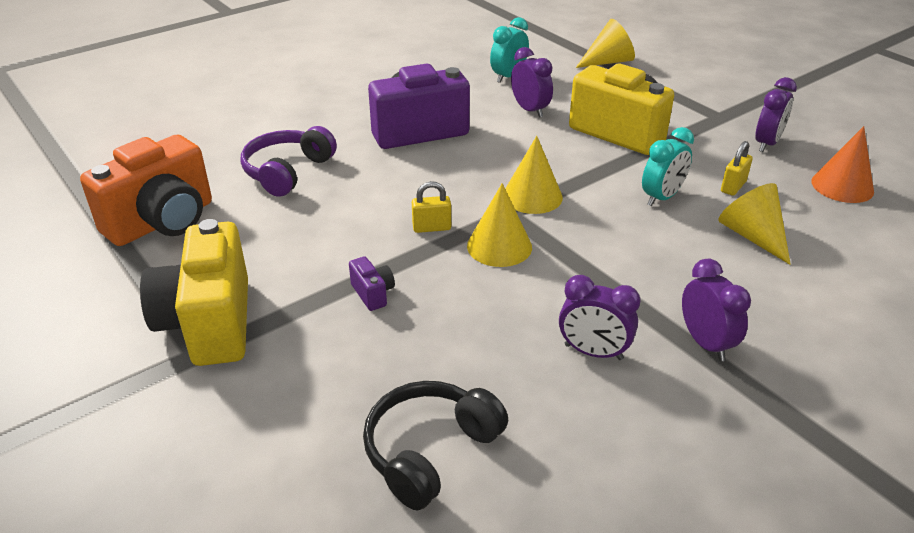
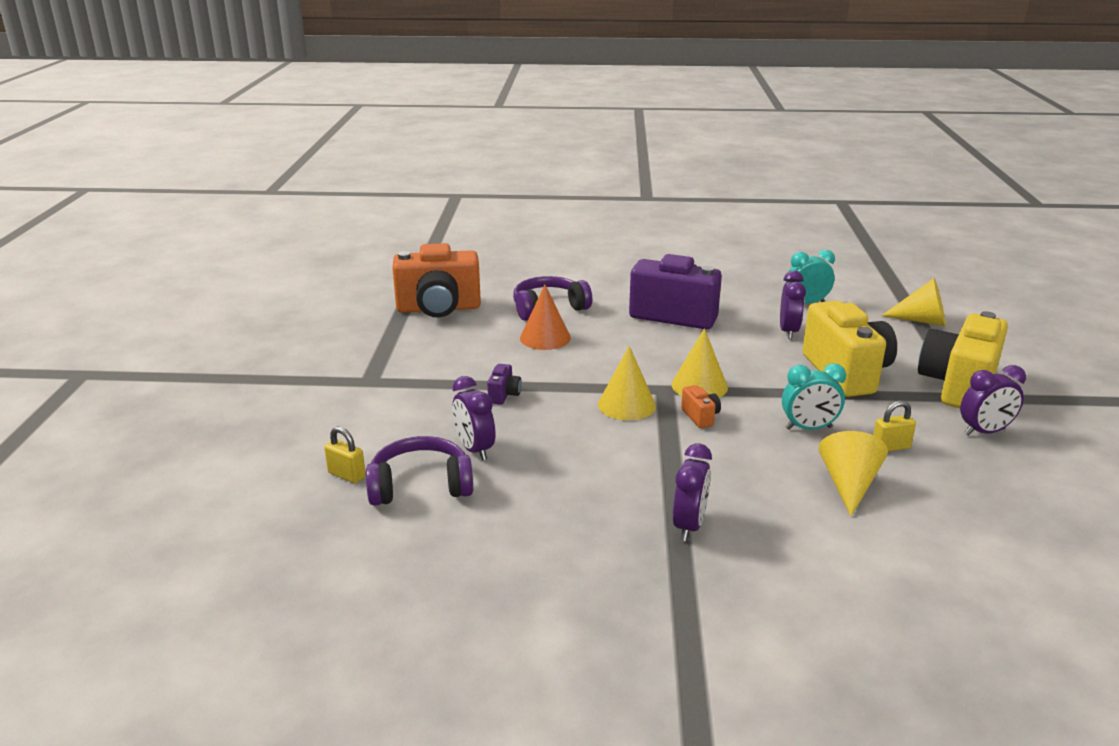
camera: 40 degrees right, 10 degrees down
(209, 323) = (394, 369): yellow camera -> yellow camera (958, 386)
(430, 451) = (420, 486): black headphones -> purple headphones
(431, 228) = (596, 375): yellow padlock -> yellow padlock (346, 475)
(573, 227) = (700, 417): none -> orange camera
(593, 352) = (597, 490): purple clock -> purple clock (474, 449)
(842, 186) = (1011, 490): orange cone -> orange cone (545, 338)

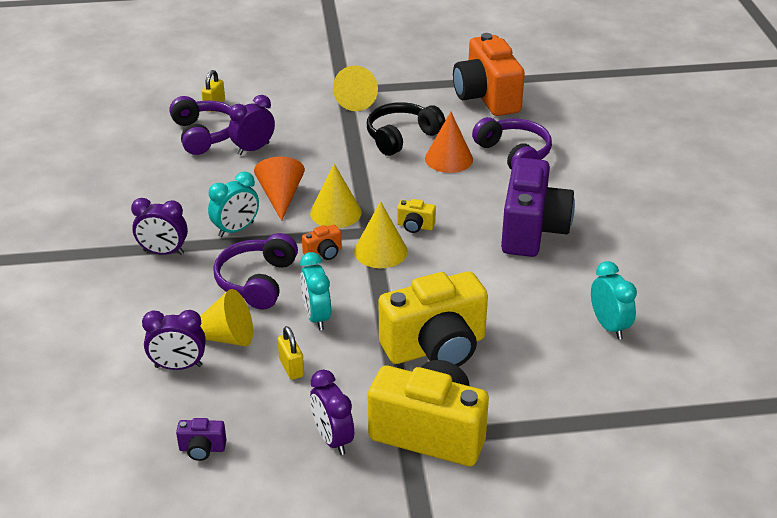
camera: 80 degrees right, 10 degrees up
(492, 357) = (401, 137): none -> black headphones
(504, 395) = (337, 151): purple camera -> purple camera (202, 449)
(587, 436) = (281, 196): none -> orange cone
(648, 470) = (236, 229): none -> turquoise clock
(659, 365) = (415, 226): none -> yellow camera
(749, 460) = (257, 281): none -> purple headphones
(788, 331) = (523, 309): purple clock -> purple clock (178, 366)
(922, 321) = (601, 423): yellow cone -> yellow cone (357, 100)

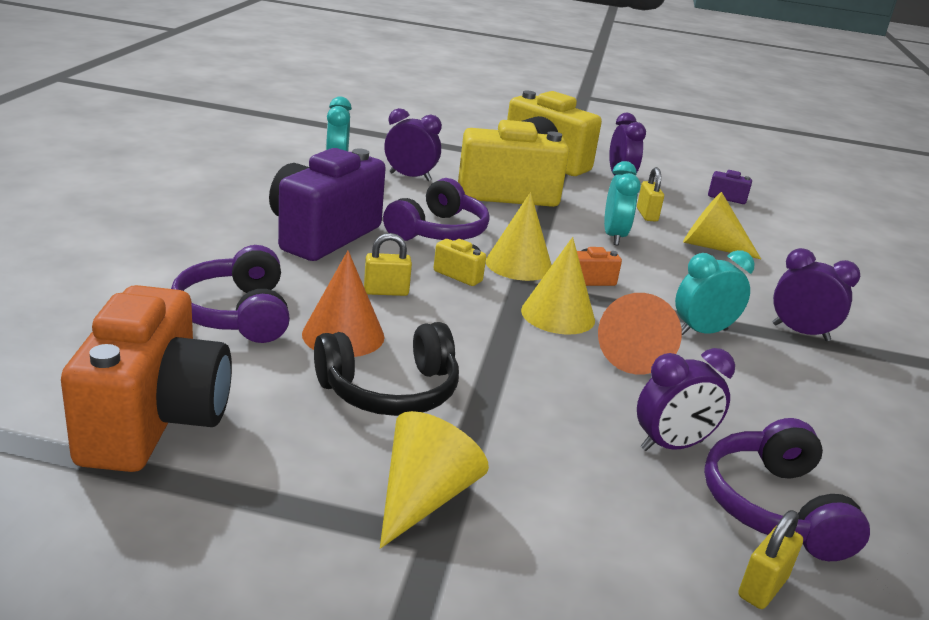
camera: 165 degrees left, 10 degrees down
(178, 366) = (757, 240): purple clock -> purple clock (410, 177)
(257, 281) = (676, 276): purple headphones -> purple headphones (438, 231)
(450, 195) = (386, 291): none -> yellow padlock

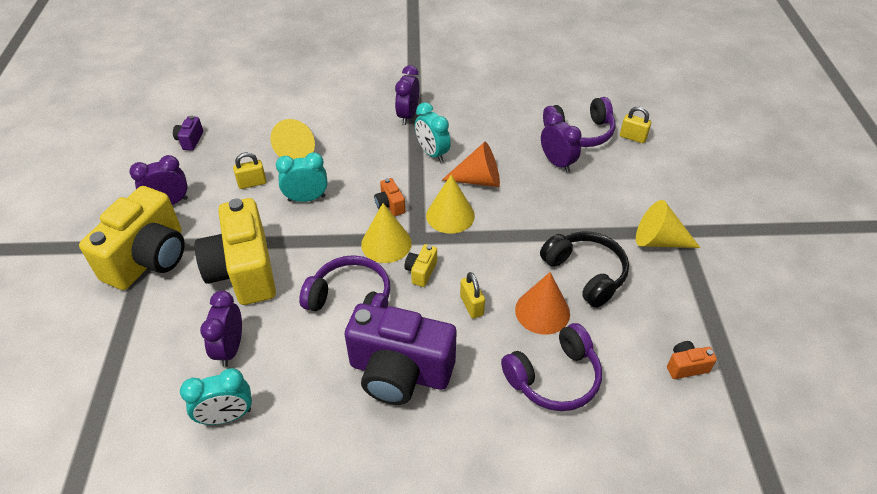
camera: 100 degrees left, 20 degrees up
(154, 421) = (686, 366): orange camera -> orange camera, size x0.41

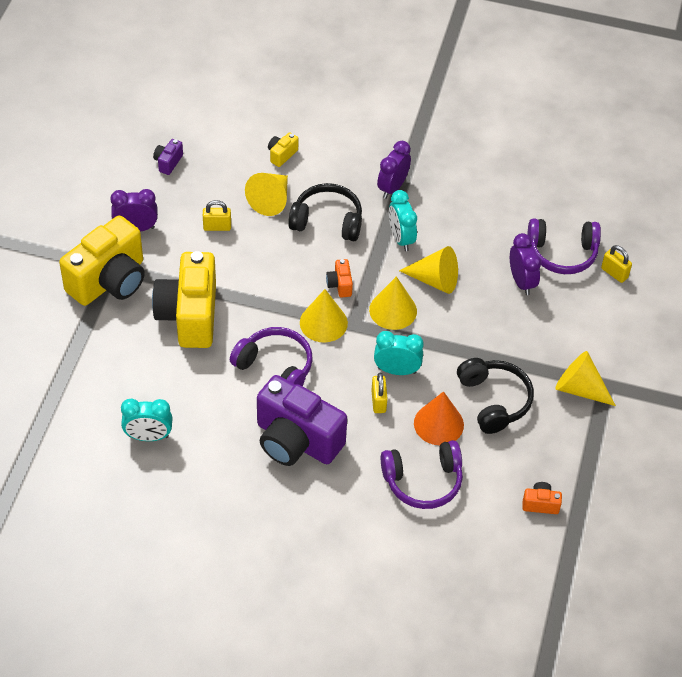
camera: 15 degrees right, 5 degrees up
(230, 348) = (163, 382): purple clock -> none
(306, 198) = (264, 257): turquoise clock -> turquoise clock (397, 370)
(358, 154) = (327, 221): none -> black headphones
(421, 272) = (345, 358): yellow camera -> yellow camera (282, 155)
(478, 180) = (435, 280): orange cone -> yellow cone

